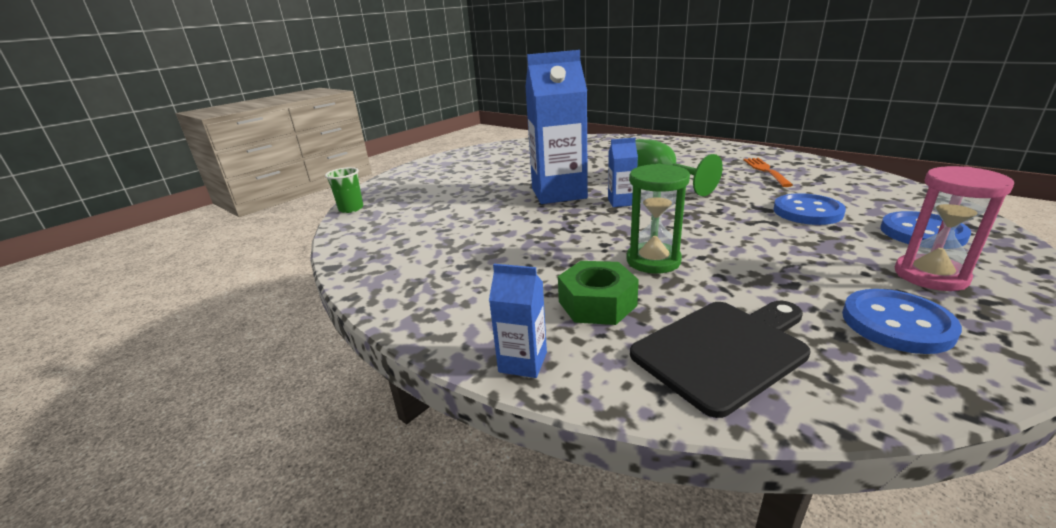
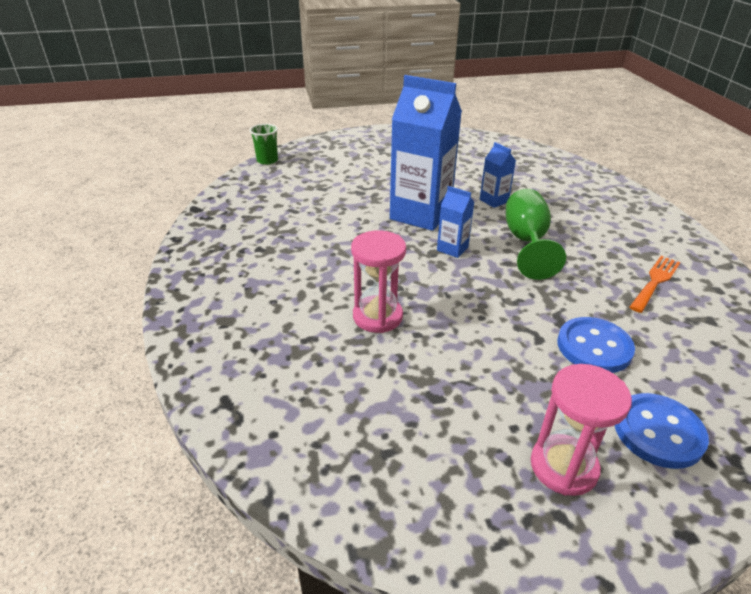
camera: 35 degrees right, 10 degrees up
(523, 362) = (190, 338): blue carton -> blue carton (494, 201)
(597, 303) = (286, 327): green nut -> none
(653, 261) = (377, 316): green hourglass -> pink hourglass
(723, 350) = (298, 408): black cutting board -> none
(896, 323) = (444, 475): blue button -> none

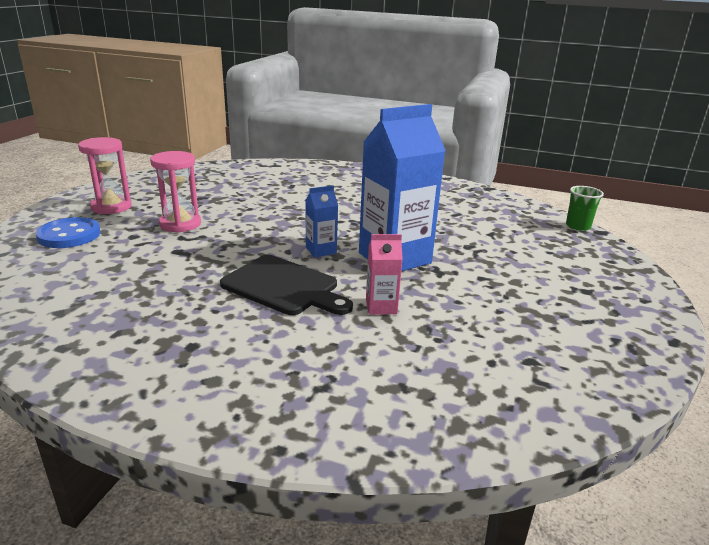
camera: 120 degrees right, 10 degrees down
(377, 316) = (282, 204): pink hourglass -> pink hourglass (180, 224)
(494, 201) = (381, 307): blue carton -> pink carton
(526, 242) = (284, 286): green goblet -> black cutting board
(594, 347) = (142, 250): blue button -> none
(655, 281) = (134, 318): orange fork -> none

